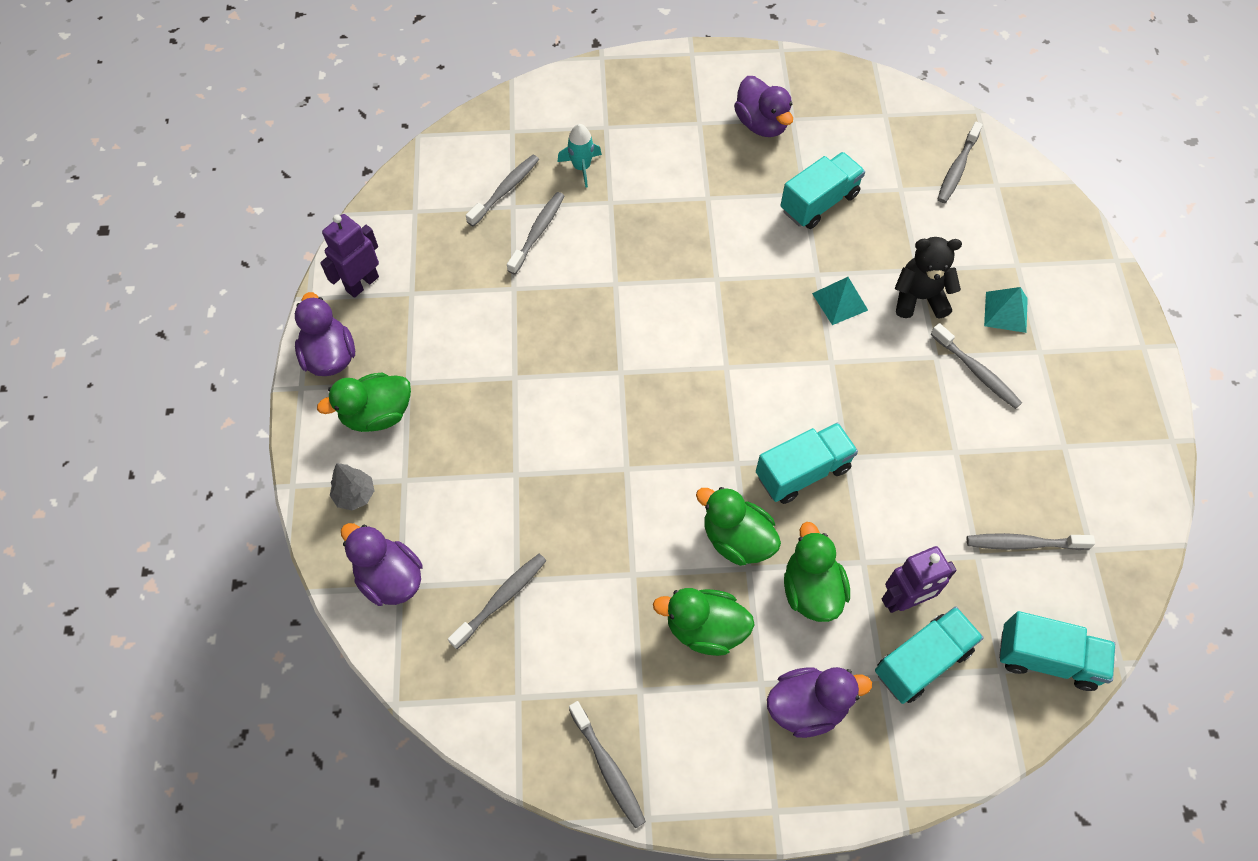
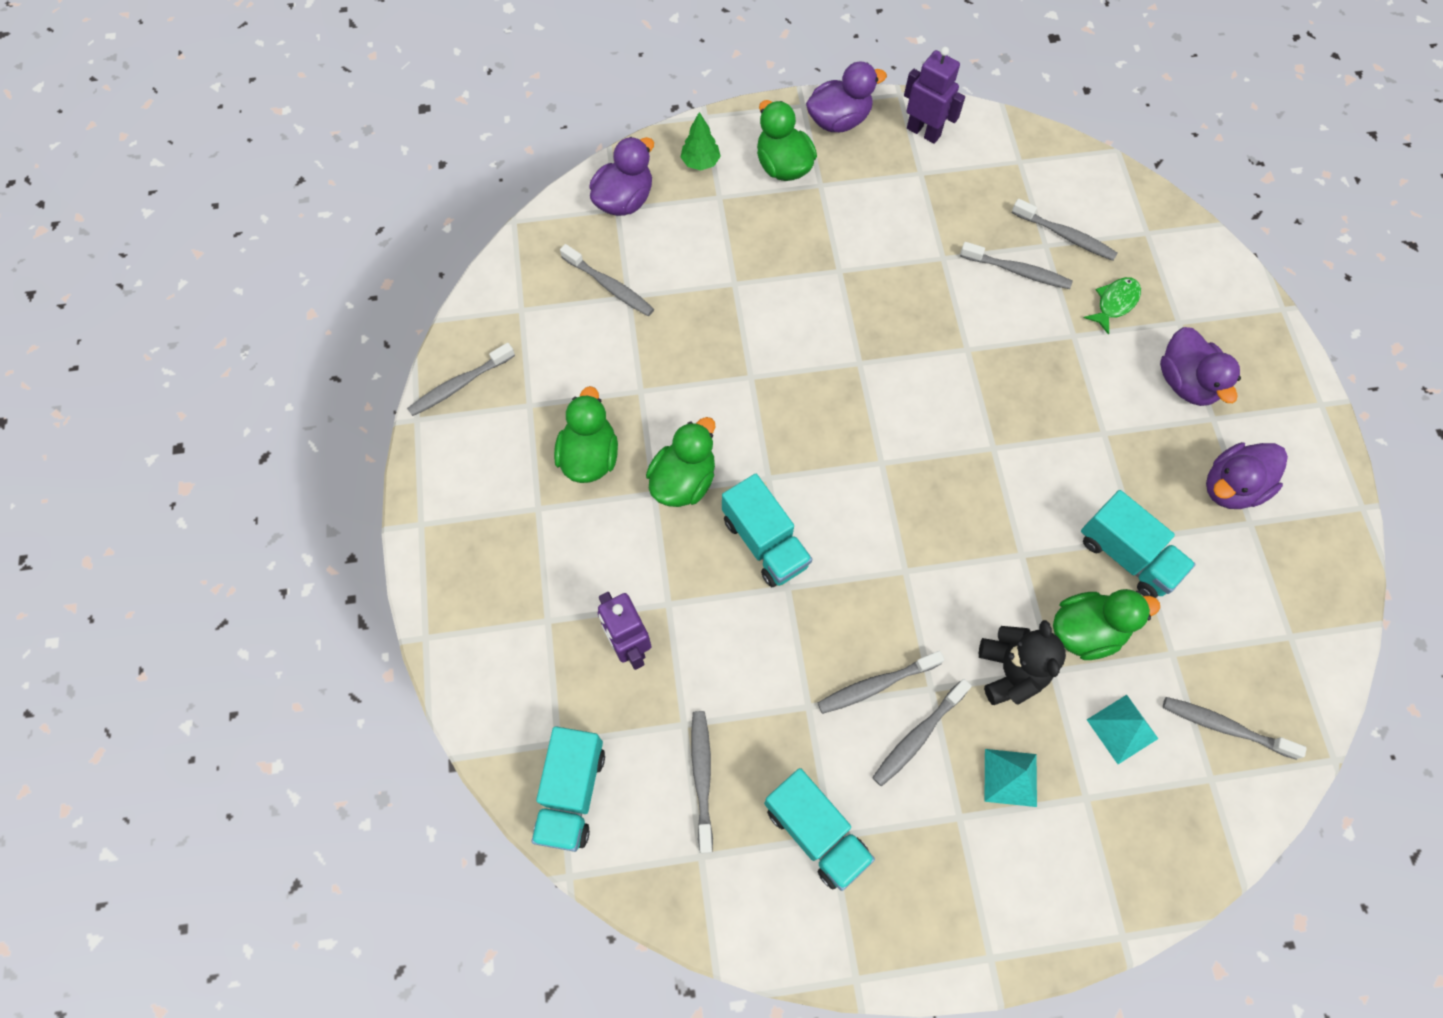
camera: 85 degrees right, 5 degrees up
(355, 495) = (700, 162): grey tree -> green tree
(581, 167) = (1114, 303): turquoise rocket -> green fish
(807, 706) = (516, 550): purple duck -> purple duck (1185, 382)
(811, 589) = (634, 552): green duck -> green duck (1086, 631)
(840, 301) = (988, 580): turquoise pyramid -> turquoise pyramid (1122, 729)
(922, 661) = (564, 660): turquoise truck -> turquoise truck (815, 832)
(935, 397) = (876, 685): none -> grey toothbrush

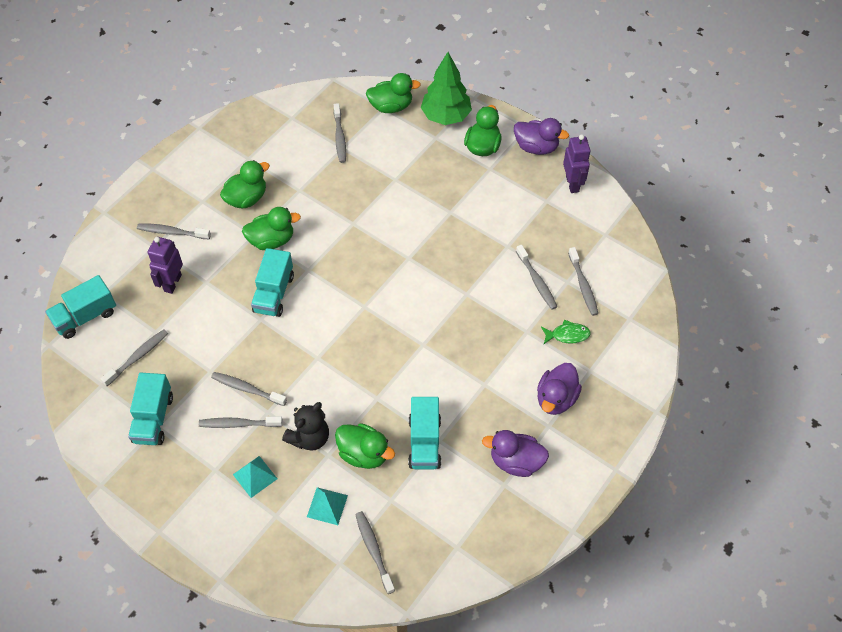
camera: 45 degrees right, 10 degrees down
(459, 385) = (231, 128): grey toothbrush -> grey toothbrush (172, 232)
(624, 200) = (391, 106): purple duck -> green duck
(700, 162) = (445, 116): green tree -> green tree, size x1.97

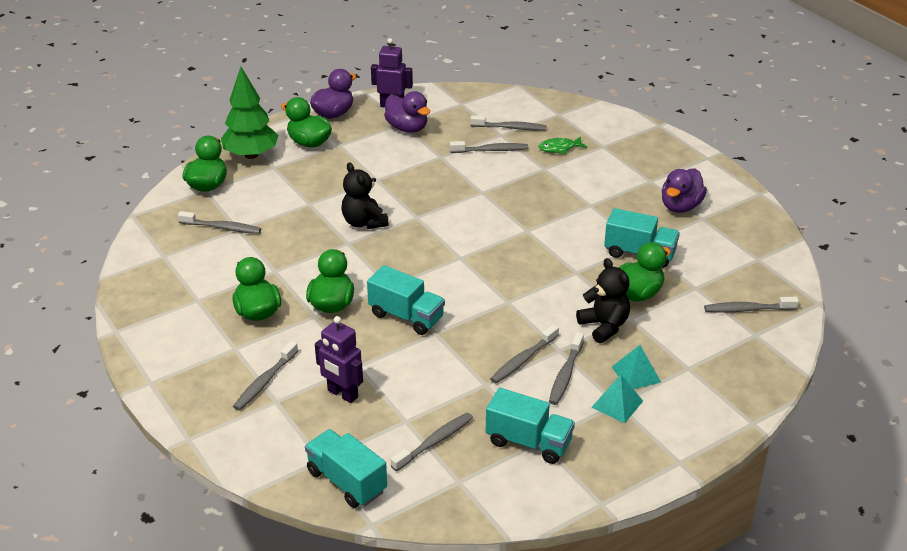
camera: 70 degrees left, 20 degrees down
(85, 316) = (347, 481): turquoise truck -> turquoise truck turned 150 degrees clockwise
(138, 357) = (434, 442): grey toothbrush -> grey toothbrush turned 75 degrees clockwise
(327, 506) = (688, 330): turquoise pyramid -> turquoise pyramid (617, 404)
(385, 224) = (364, 222): none -> black teddy bear
(556, 399) = (624, 170): purple duck -> purple duck (407, 128)
(567, 335) = (559, 148): green fish -> green fish turned 120 degrees counterclockwise

